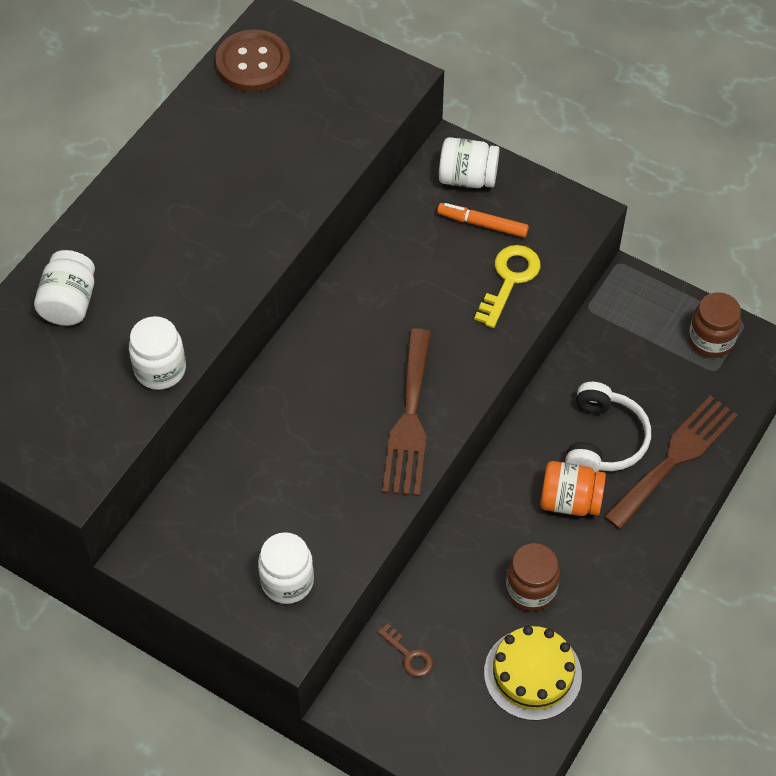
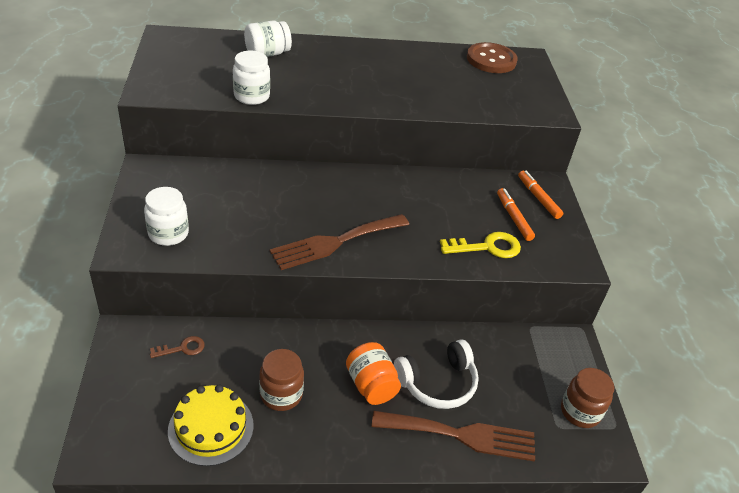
camera: 50 degrees right, 15 degrees down
(409, 655) = (182, 348): brown key -> brown key turned 120 degrees counterclockwise
(467, 178) = (538, 198): white jar -> orange marker

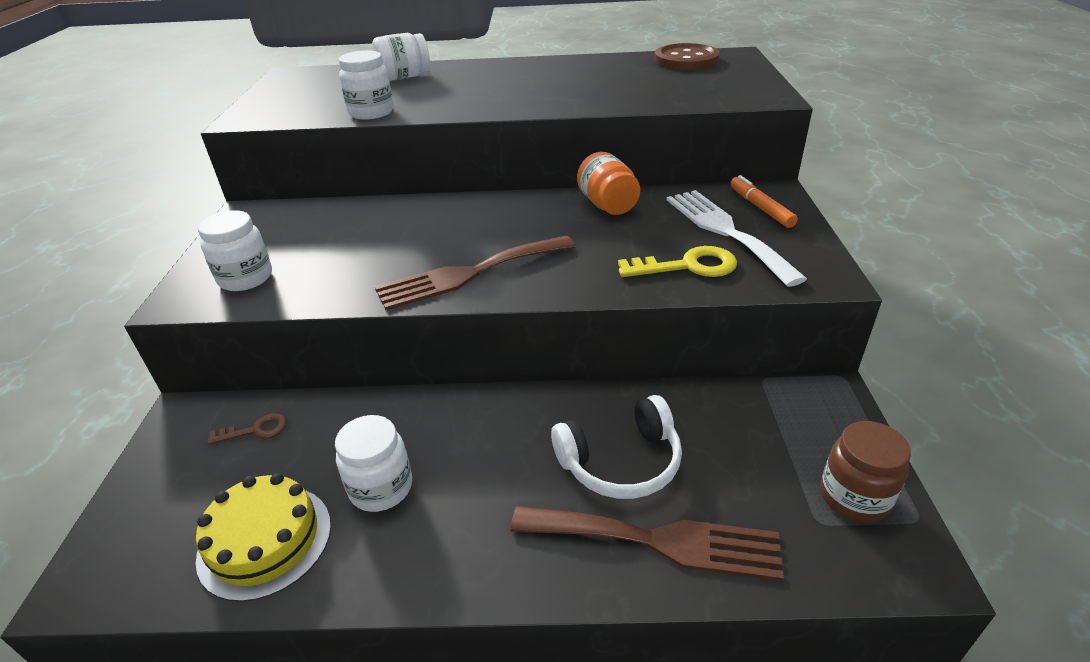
camera: 10 degrees right, 5 degrees down
(281, 394) = (381, 488): brown jar -> white jar
(371, 385) = (518, 469): orange jar -> orange jar (607, 205)
(513, 218) = (726, 231): orange marker -> white fork

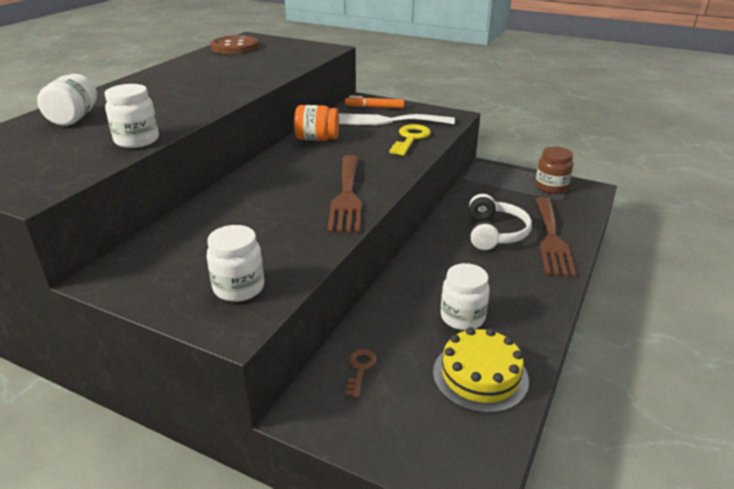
camera: 65 degrees left, 5 degrees down
(657, 541) = (551, 239): brown fork -> brown fork turned 150 degrees clockwise

